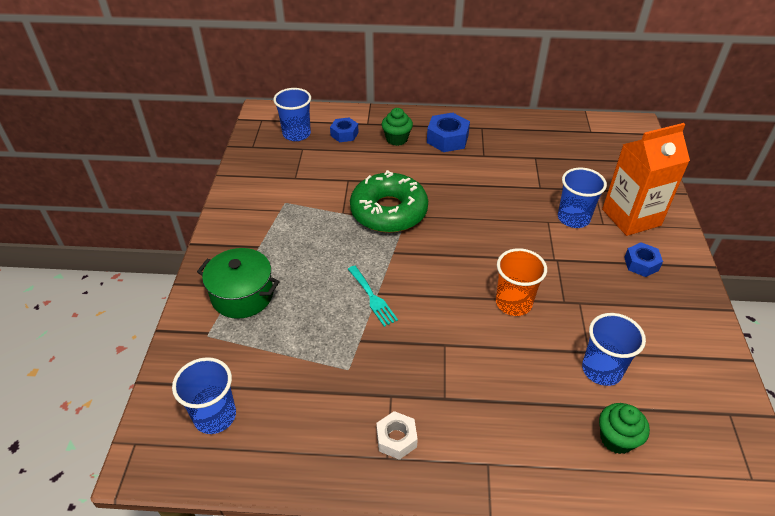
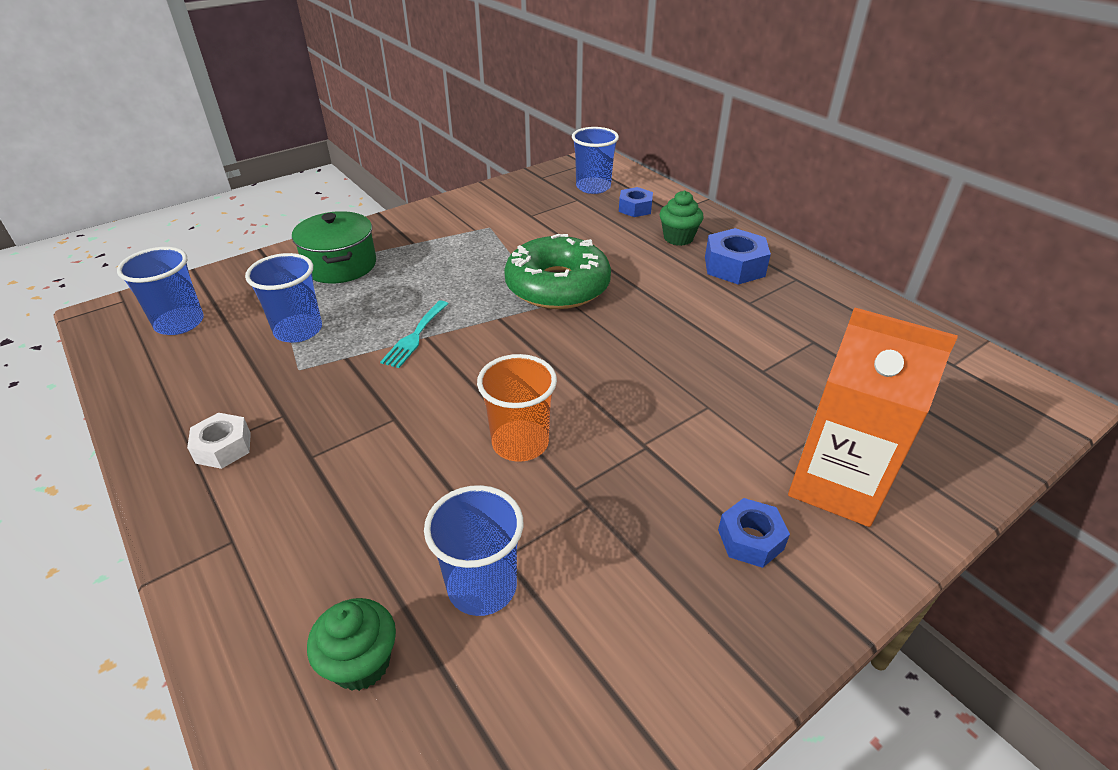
camera: 50 degrees right, 5 degrees down
(573, 218) = (747, 426): blue cup -> blue cup (298, 330)

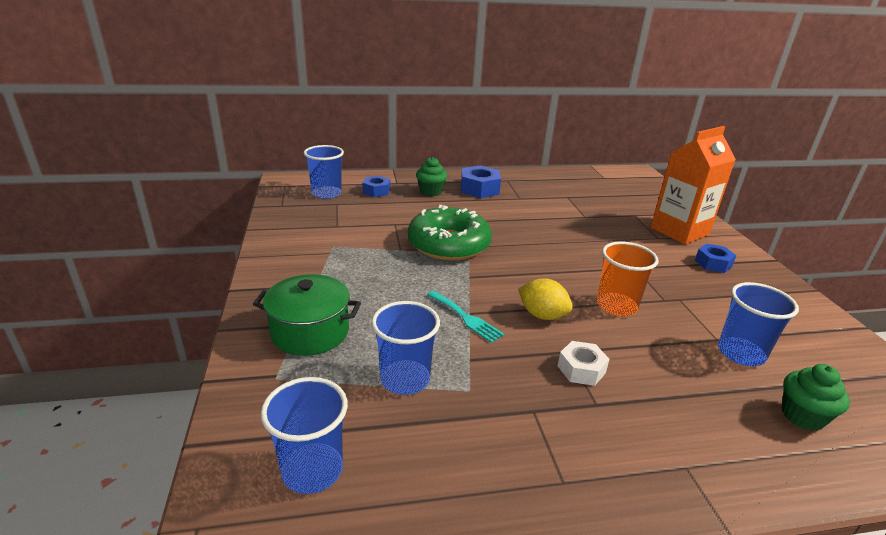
camera: 65 degrees left, 10 degrees down
(223, 447) = (564, 457): white nut -> white nut (581, 369)
(455, 386) = (542, 315): none -> yellow lemon

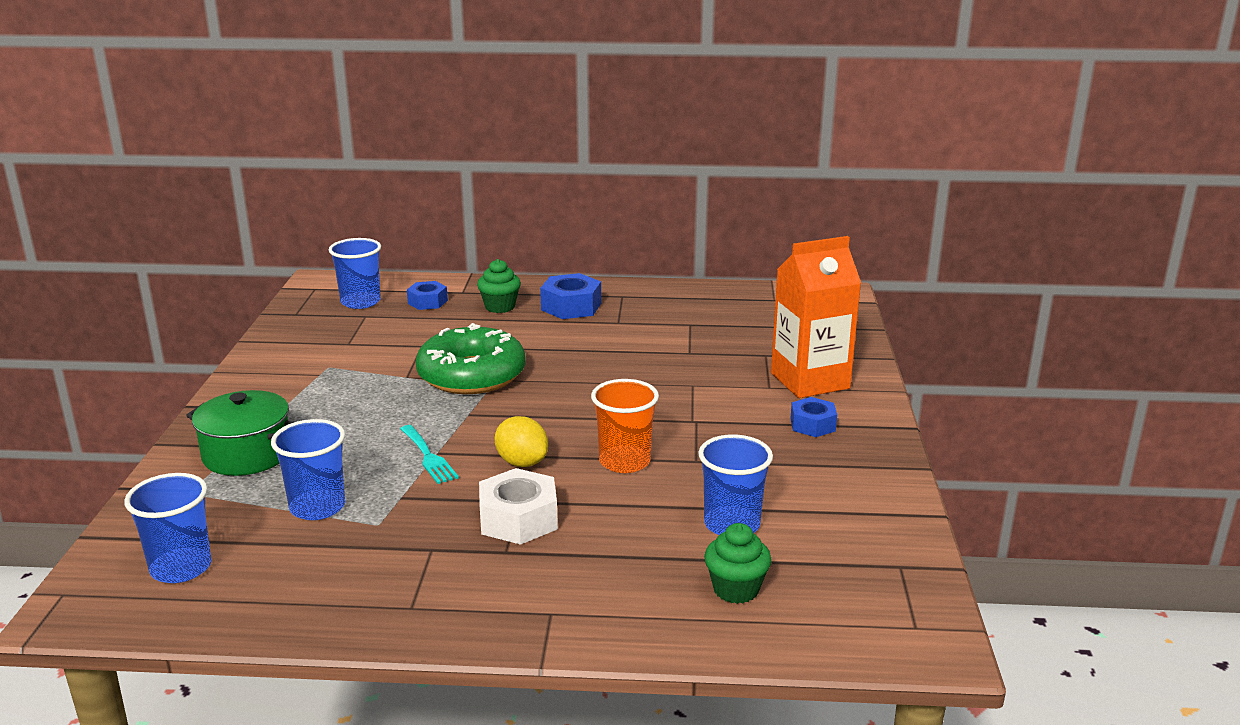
camera: 15 degrees right, 5 degrees down
(581, 369) = (518, 519): white nut -> white nut, size x1.55

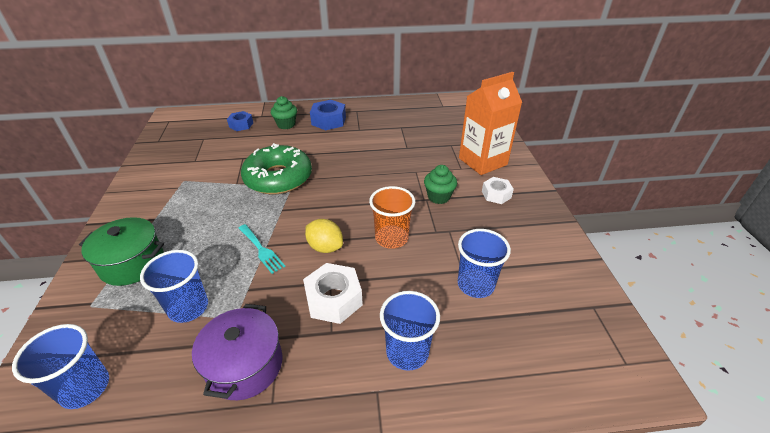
camera: 10 degrees left, 15 degrees up
(360, 302) = (199, 128): blue cup -> blue cup (407, 352)
(383, 570) = (245, 365): none -> purple pot
(736, 589) = (498, 346): green cupcake -> green cupcake (438, 197)
(812, 425) = (496, 194): blue nut -> white nut

